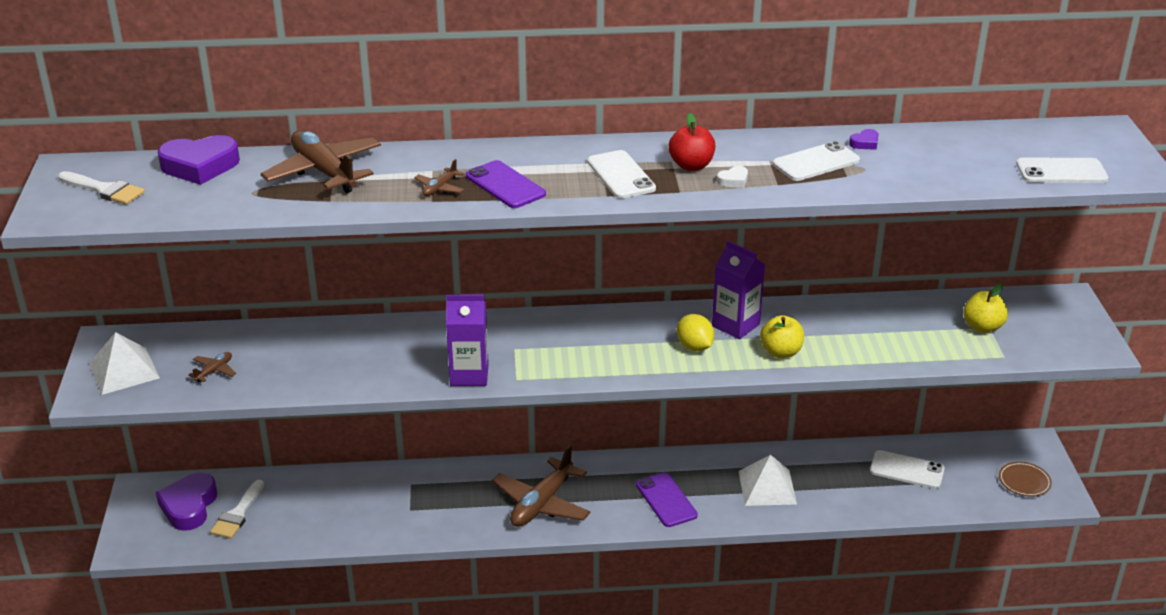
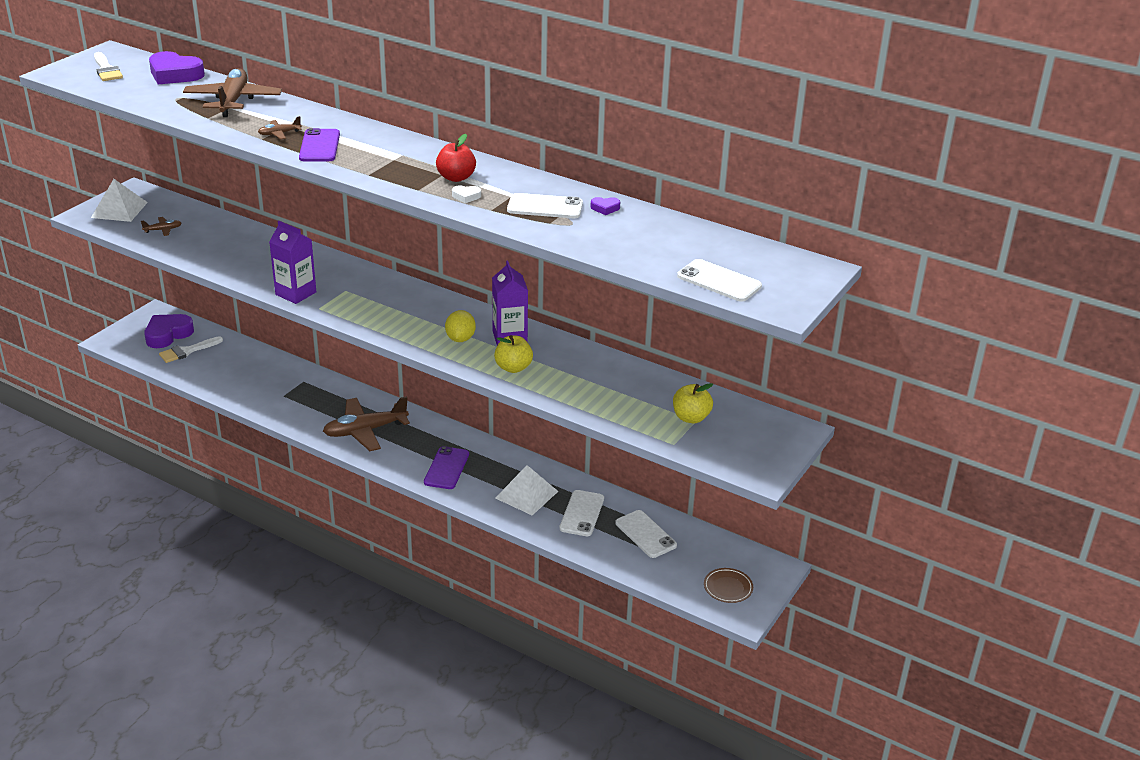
camera: 35 degrees right, 0 degrees up
(621, 175) = (400, 166): white phone -> white phone (582, 513)

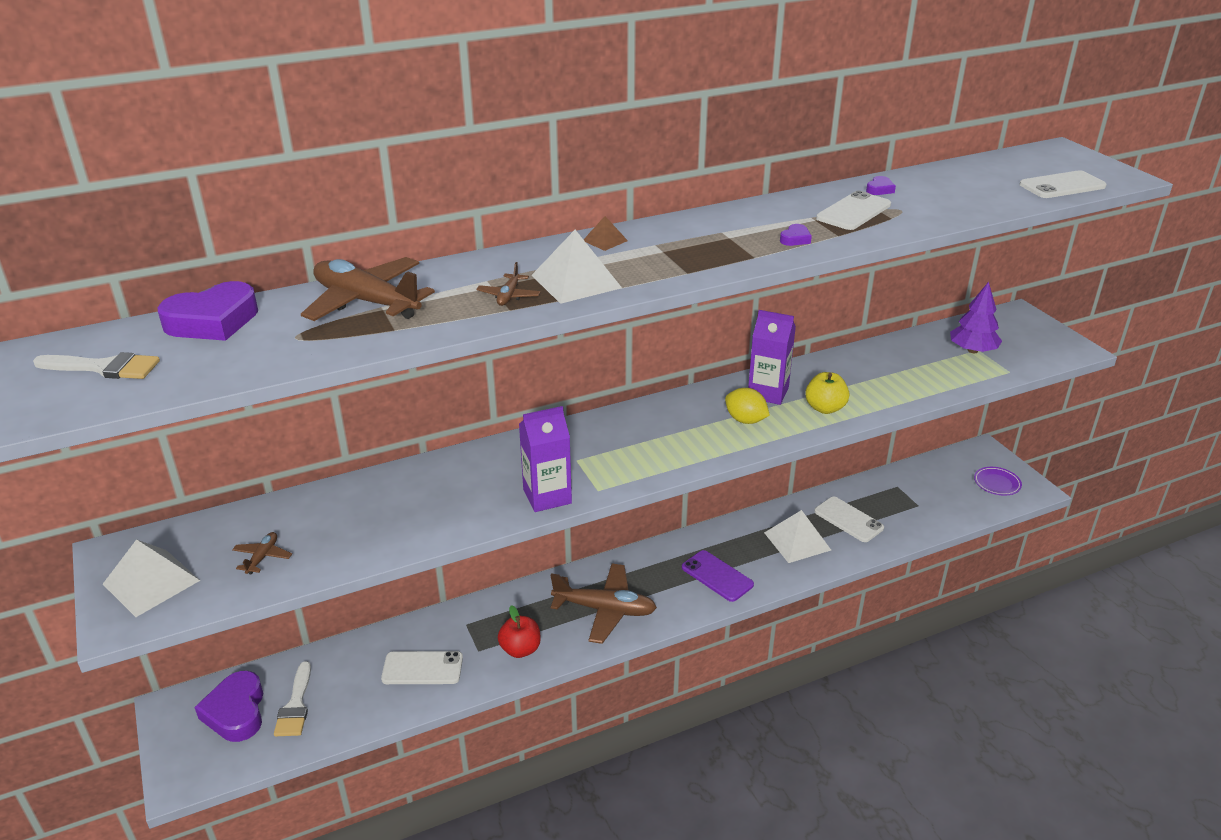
camera: 55 degrees left, 0 degrees up
(319, 146) = (576, 281): purple phone -> white pyramid
(365, 431) = (605, 610): brown plane -> brown plane turned 90 degrees counterclockwise
(390, 138) = (605, 240): none -> brown pyramid
(456, 178) = (744, 233): red apple -> red apple (520, 649)
(466, 196) = (795, 239): white heart -> purple heart
(645, 534) = (901, 496): white phone -> white phone (422, 668)
(691, 418) = (972, 350): yellow apple -> purple tree
(728, 588) = (997, 483): brown plate -> purple plate

